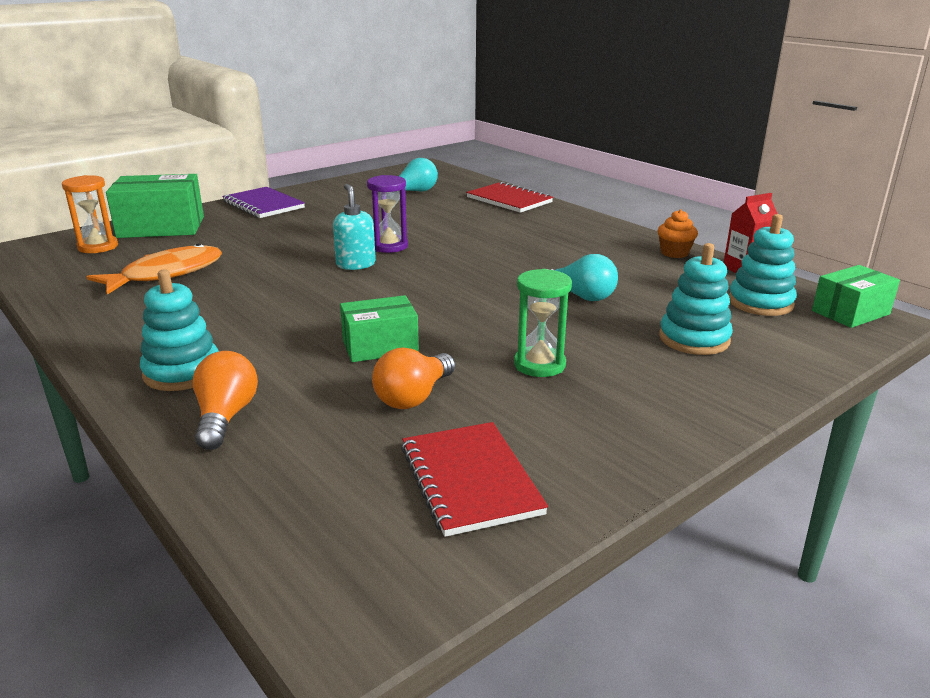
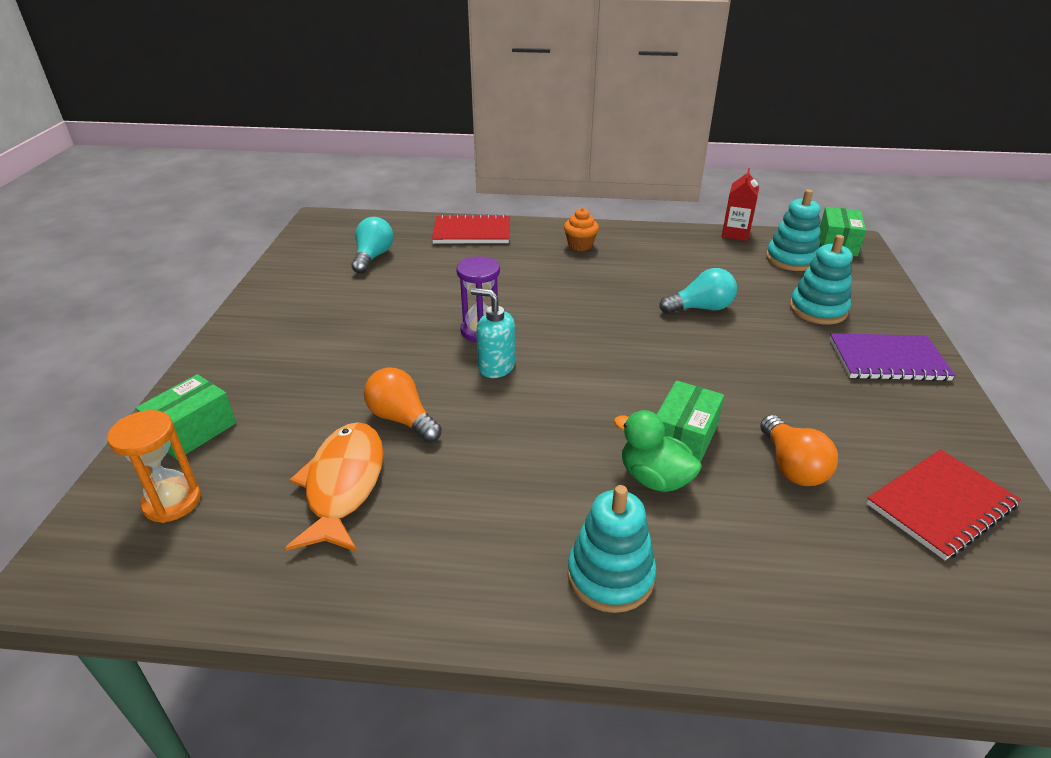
camera: 45 degrees left, 10 degrees up
(161, 227) = (193, 431): green box -> green box, size x0.64
(225, 417) = (732, 587): orange light bulb -> orange light bulb (402, 419)
(263, 205) = (252, 341): purple notebook -> purple notebook (888, 360)
(311, 352) = (654, 478): none -> green duck
(469, 480) = (941, 505): red notebook -> red notebook turned 60 degrees counterclockwise
(539, 365) = (794, 385): green hourglass -> none
(674, 253) = (676, 237): orange cupcake -> orange cupcake (580, 245)

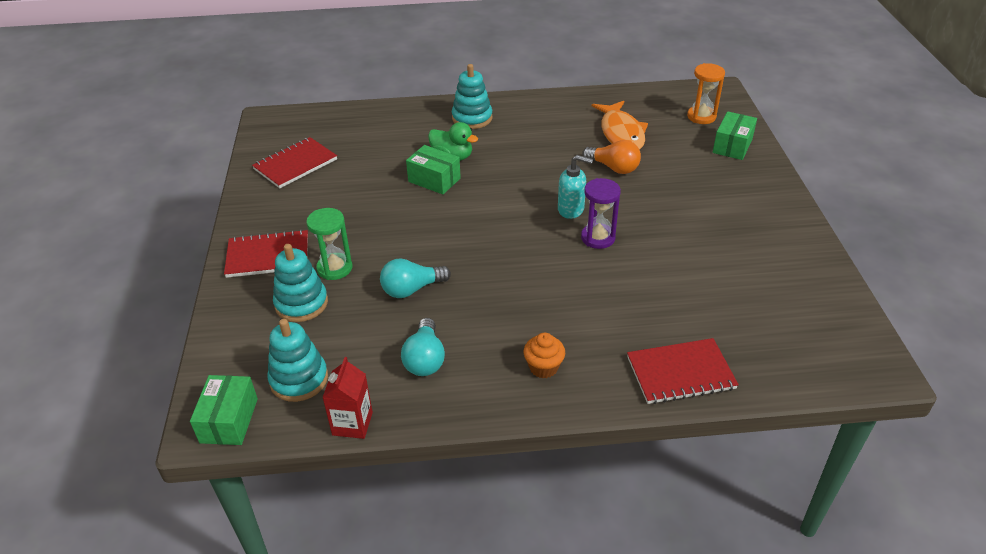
camera: 170 degrees right, 5 degrees up
(373, 257) = (758, 312): turquoise light bulb -> turquoise light bulb (425, 359)
(684, 437) = (434, 180): green box -> green box turned 75 degrees counterclockwise
(792, 466) = (371, 173): orange light bulb -> none
(795, 337) = (334, 268): none -> green hourglass
(888, 360) = (268, 256): purple notebook -> red notebook

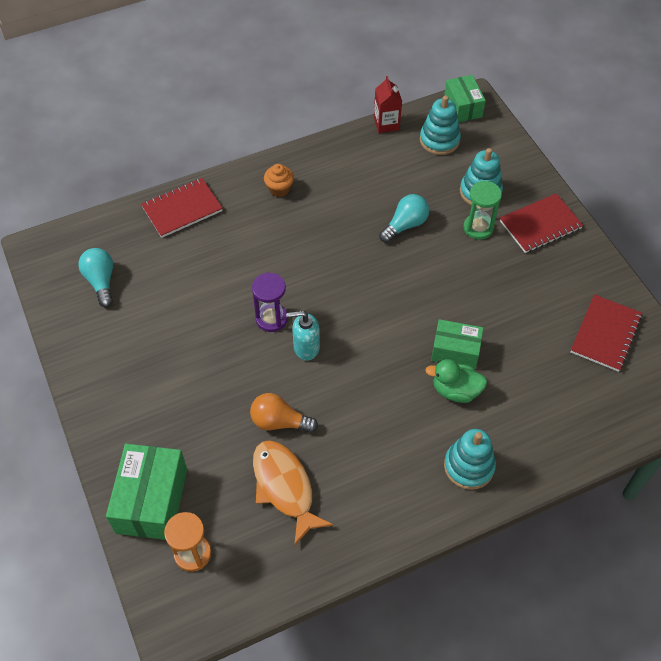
camera: 160 degrees right, 15 degrees up
(425, 359) = (364, 174): turquoise light bulb -> turquoise light bulb (101, 281)
(732, 146) = (152, 500): green box -> green box, size x1.56

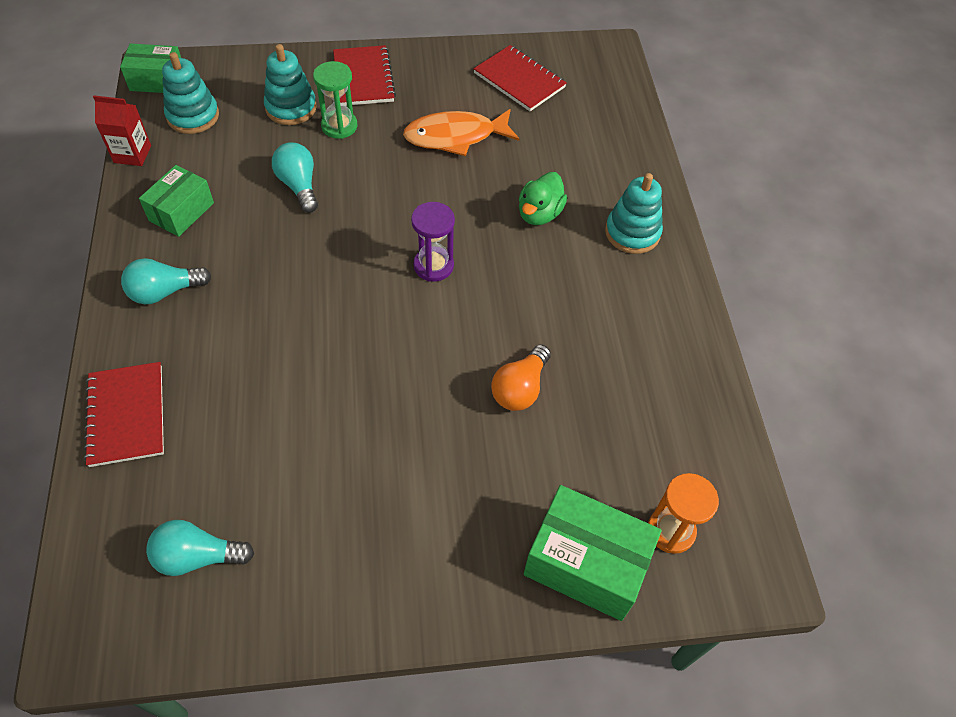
camera: 75 degrees left, 0 degrees up
(271, 318) = (368, 356): purple hourglass -> purple hourglass (433, 266)
(279, 189) = (165, 291): orange cupcake -> turquoise light bulb
(285, 487) = (609, 407): orange fish -> orange fish (455, 137)
(306, 347) = (426, 332): turquoise soap dispenser -> none
(455, 351) = (490, 198): green box -> green box (181, 211)

